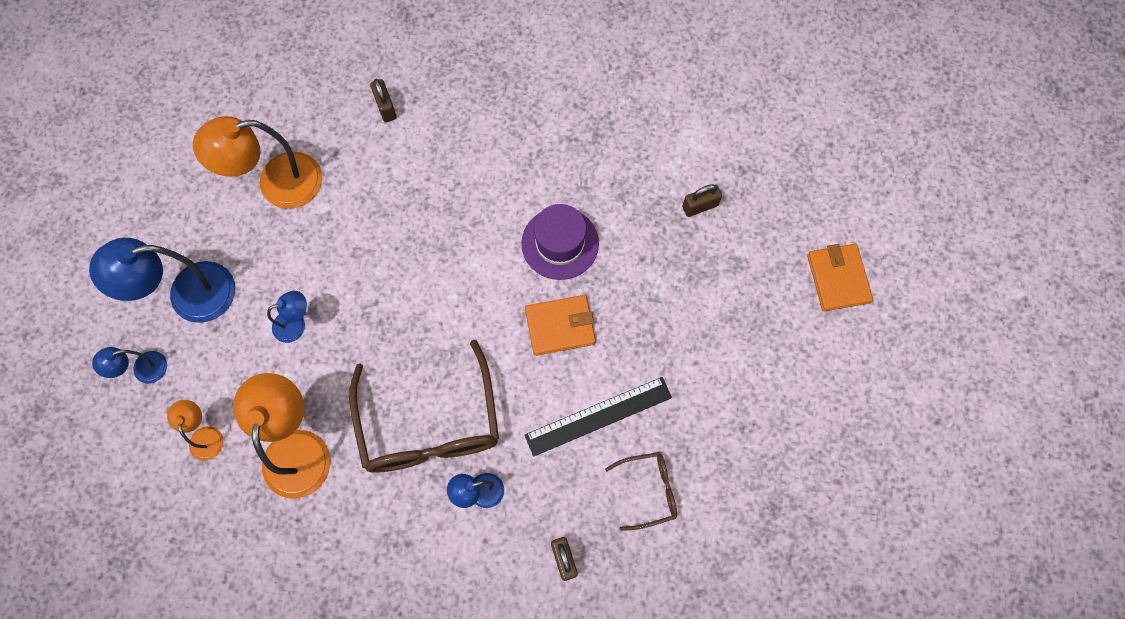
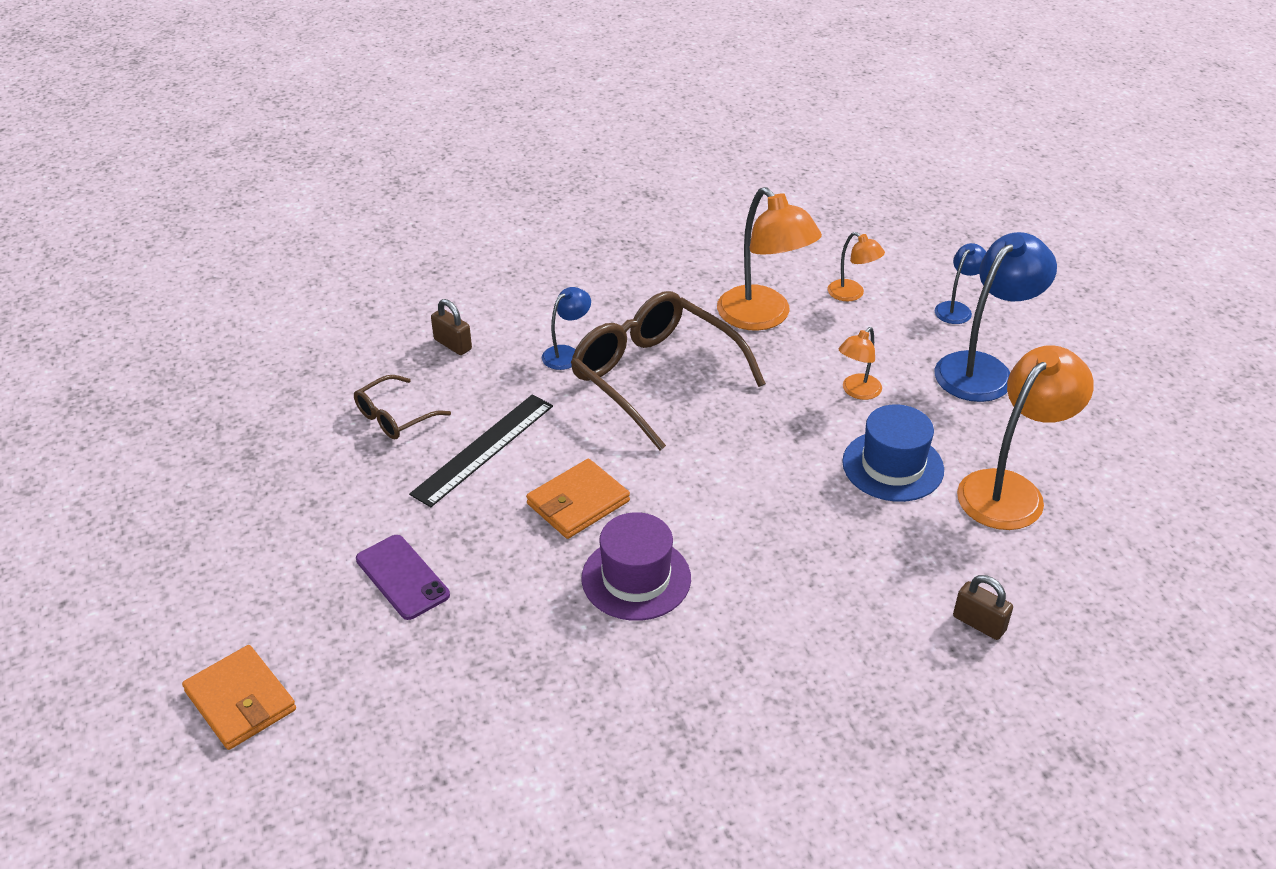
camera: 150 degrees right, 30 degrees down
(296, 324) = (857, 392): blue lamp -> orange lamp
(332, 243) = (892, 466): none -> blue hat
(700, 206) = (478, 701): brown padlock -> none
(706, 323) = (402, 577): none -> purple phone

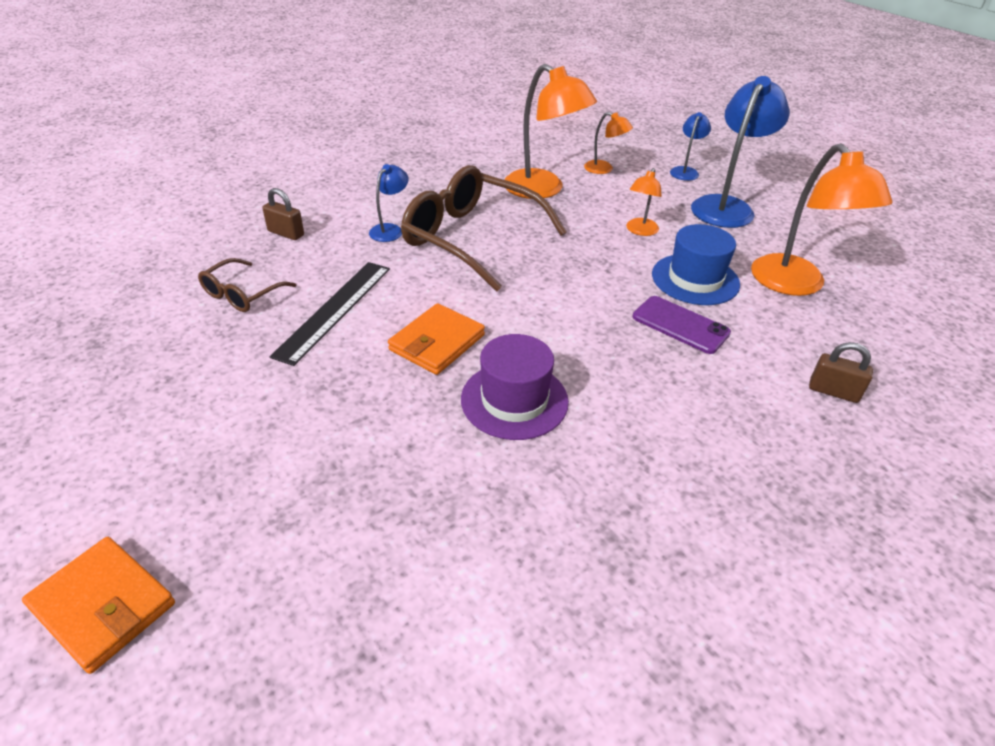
camera: 15 degrees left, 0 degrees up
(402, 577) = (277, 435): purple phone -> purple phone (680, 325)
(1010, 490) = (795, 285): orange lamp -> orange lamp turned 135 degrees clockwise

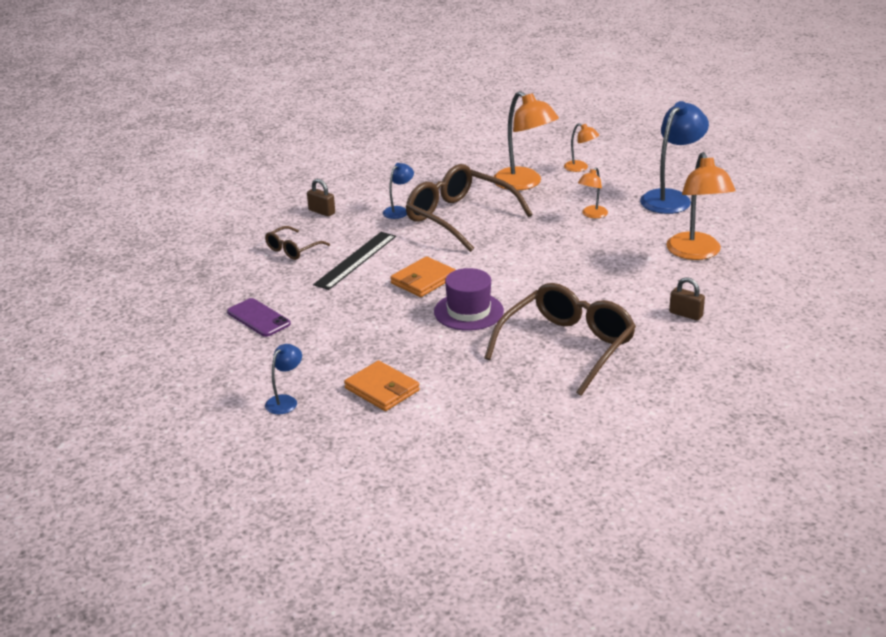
camera: 10 degrees right, 10 degrees down
(103, 605) = (232, 385): orange wallet -> orange wallet (382, 389)
(680, 325) = (597, 275): purple phone -> purple phone (258, 318)
(685, 171) = (650, 170): blue lamp -> blue lamp (285, 401)
(686, 468) = (567, 347): none -> brown glasses
(695, 279) = (621, 248): blue hat -> none

